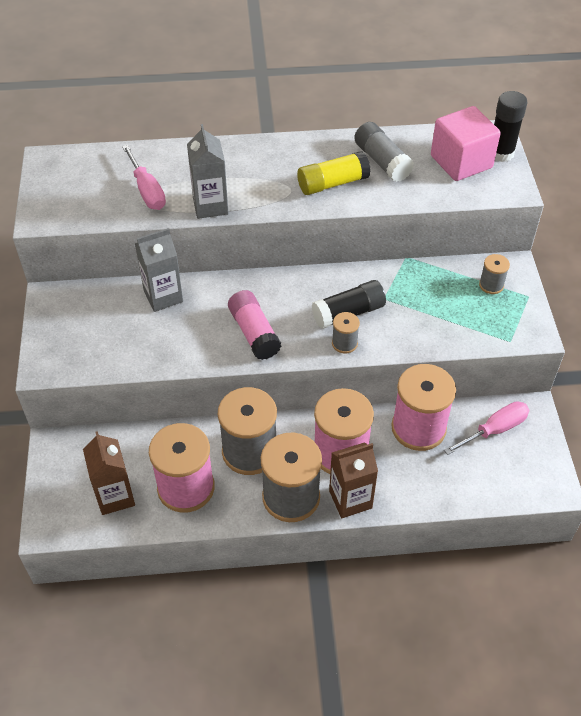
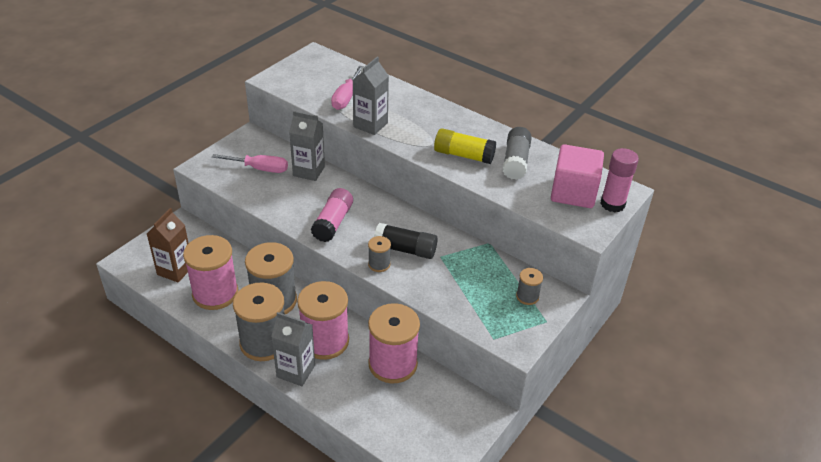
camera: 40 degrees right, 10 degrees down
(350, 499) = (296, 371): brown carton -> grey carton
(494, 430) = (443, 403): pink screwdriver -> pink screwdriver (259, 169)
(501, 153) = (612, 204): black glue stick -> pink glue stick

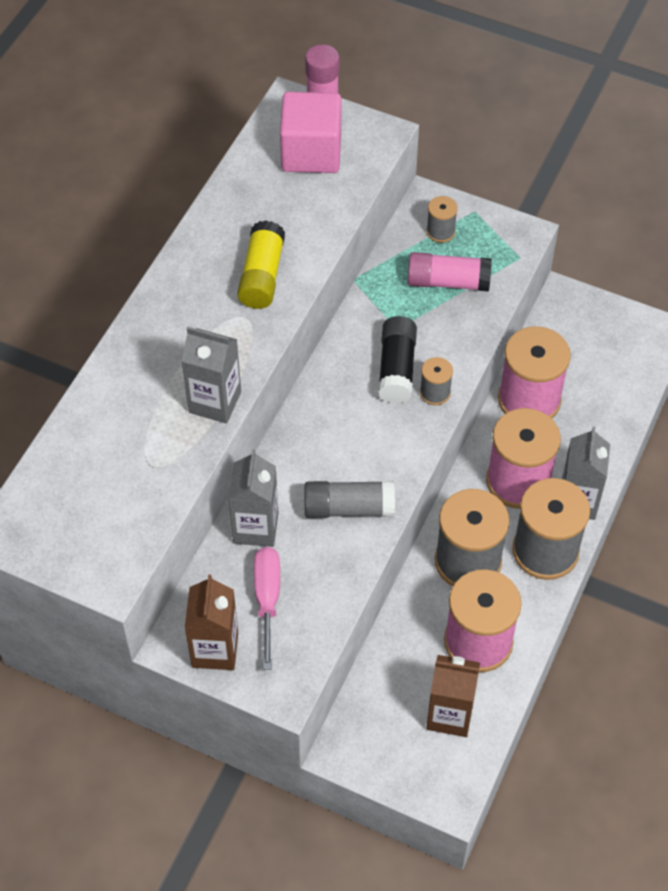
camera: 100 degrees left, 15 degrees up
(239, 147) = (215, 649): none -> brown carton
(333, 223) = (368, 465): pink glue stick -> pink glue stick (448, 282)
(346, 97) = (143, 452): pink screwdriver -> none
(515, 161) = (260, 216): grey glue stick -> grey glue stick (349, 508)

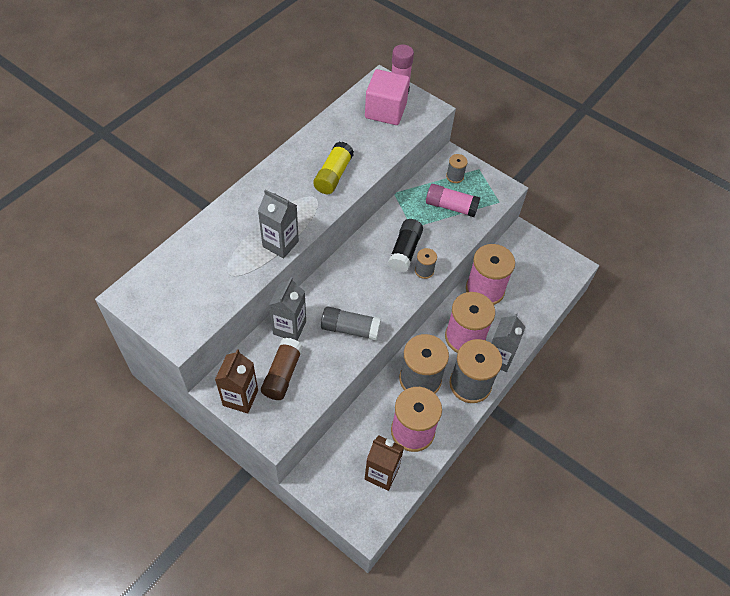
camera: 10 degrees right, 0 degrees up
(267, 600) = (282, 374): pink screwdriver -> brown glue stick

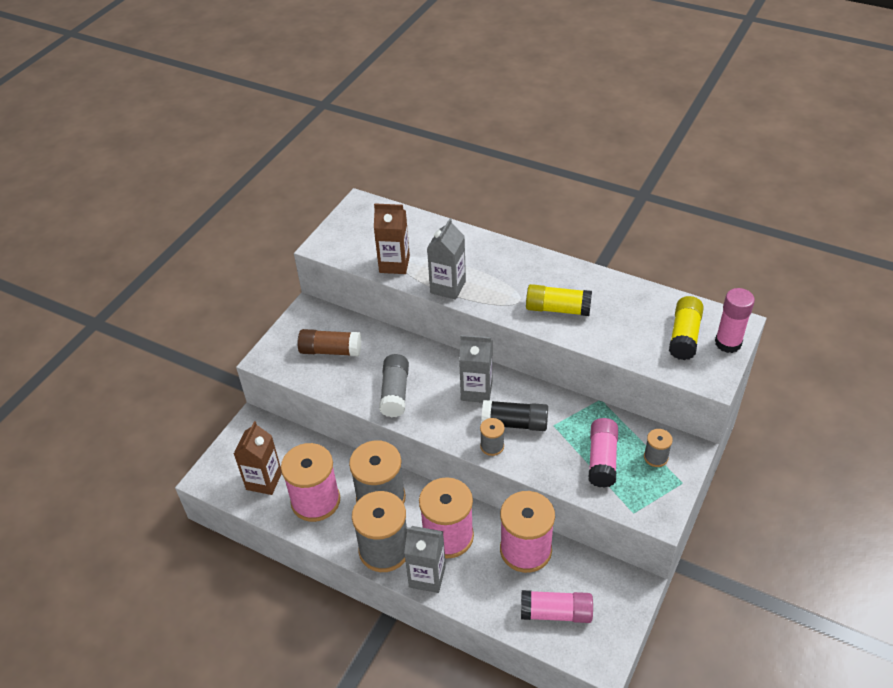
camera: 85 degrees right, 10 degrees down
(240, 397) = (300, 326): brown carton -> brown carton (394, 264)
(289, 327) = (385, 345): grey carton -> grey carton (476, 391)
(385, 111) = (684, 336): pink cube -> yellow glue stick
(537, 283) = (556, 613): none -> pink glue stick

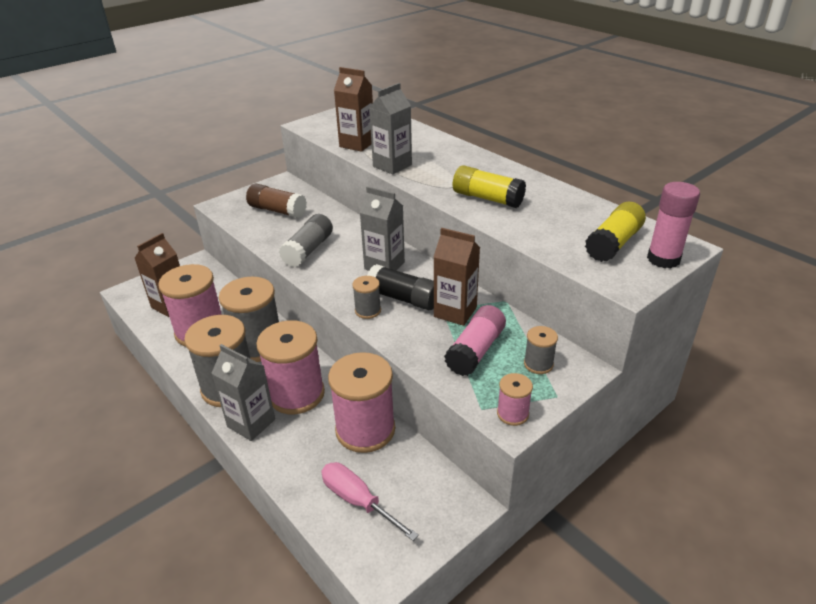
camera: 20 degrees right, 10 degrees down
(556, 613) = (358, 501): pink glue stick -> pink screwdriver
(565, 425) = (455, 312): none -> brown carton
(658, 509) = (512, 414): none -> pink spool

